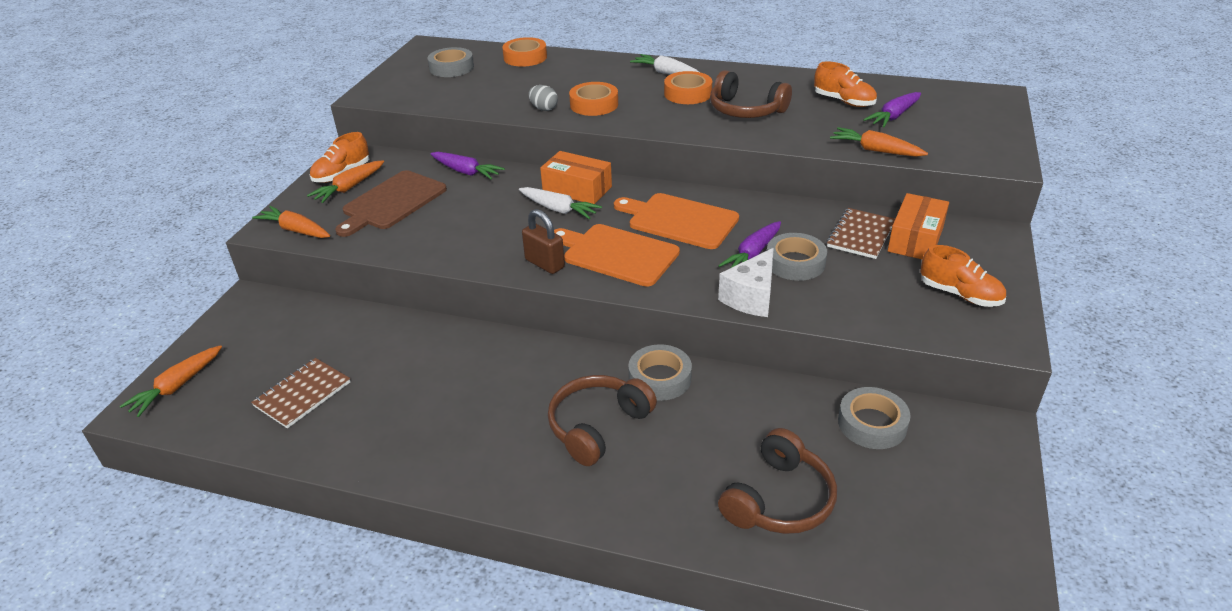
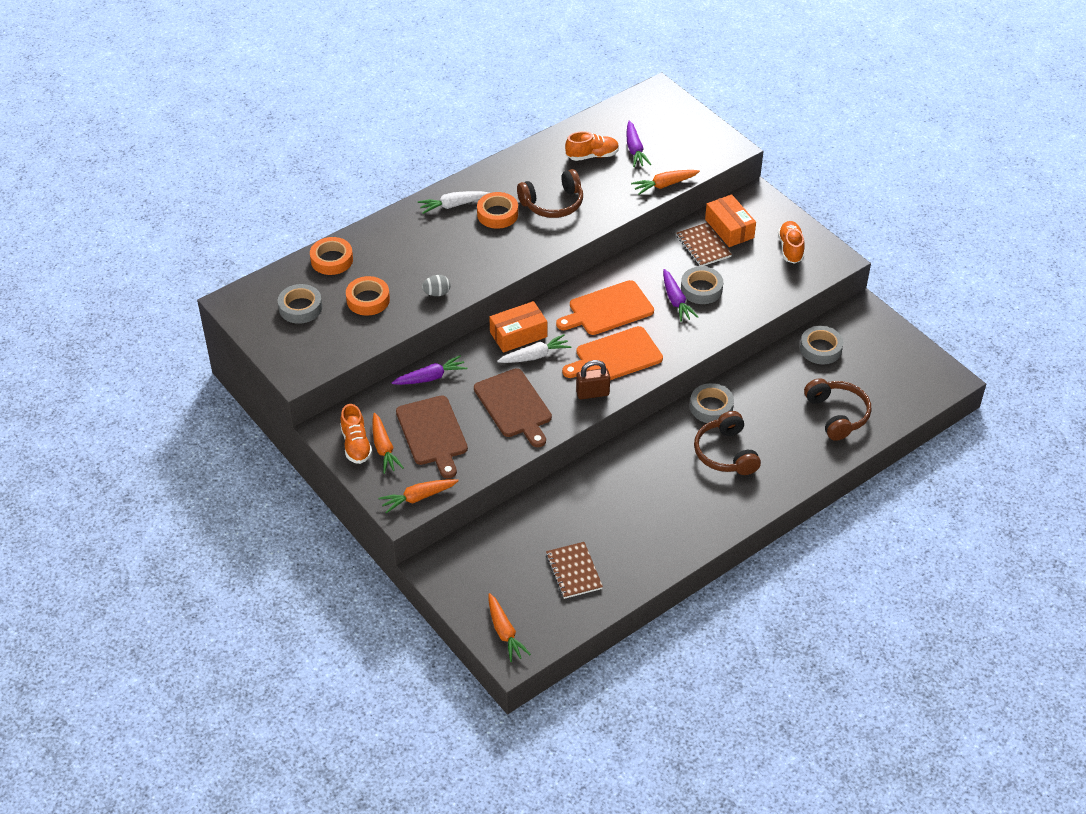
camera: 55 degrees left, 10 degrees up
(475, 227) = (514, 406): none -> brown cutting board
(594, 104) = (460, 266): orange tape -> orange tape (368, 300)
(751, 297) = (714, 326): white cheese -> none
(960, 294) = (790, 248): orange shoe -> orange shoe turned 75 degrees counterclockwise

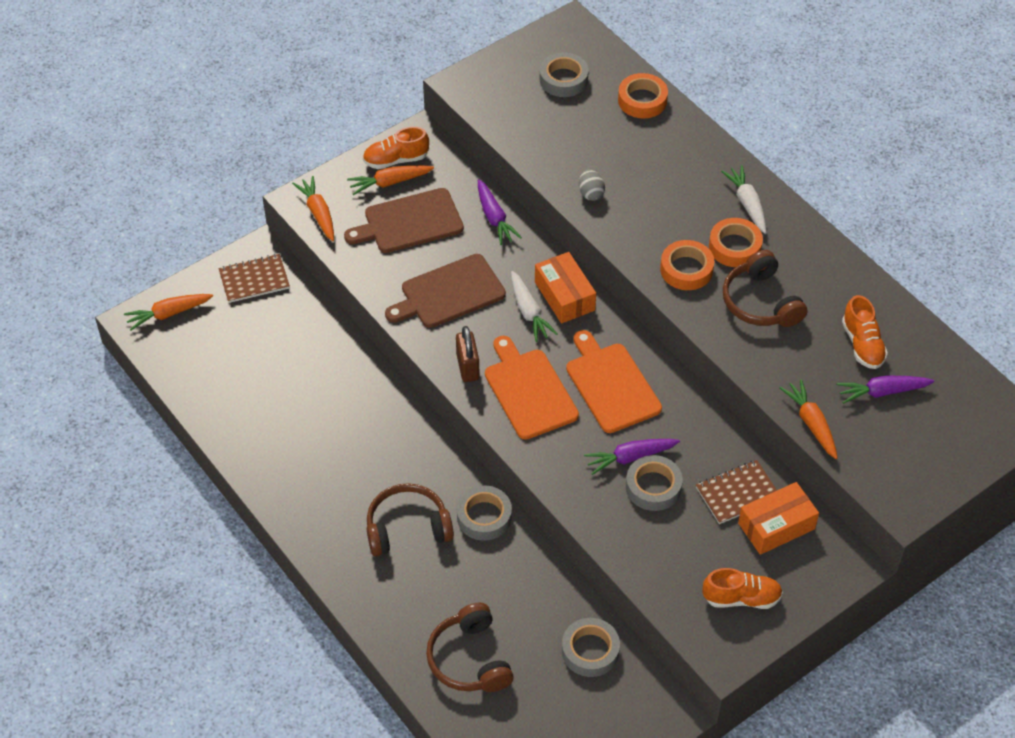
camera: 90 degrees right, 5 degrees up
(368, 300) = (578, 134): orange tape -> orange tape (686, 269)
(574, 571) = (241, 373): brown notebook -> brown notebook (254, 280)
(837, 414) = (469, 659): brown headphones -> brown headphones turned 90 degrees clockwise

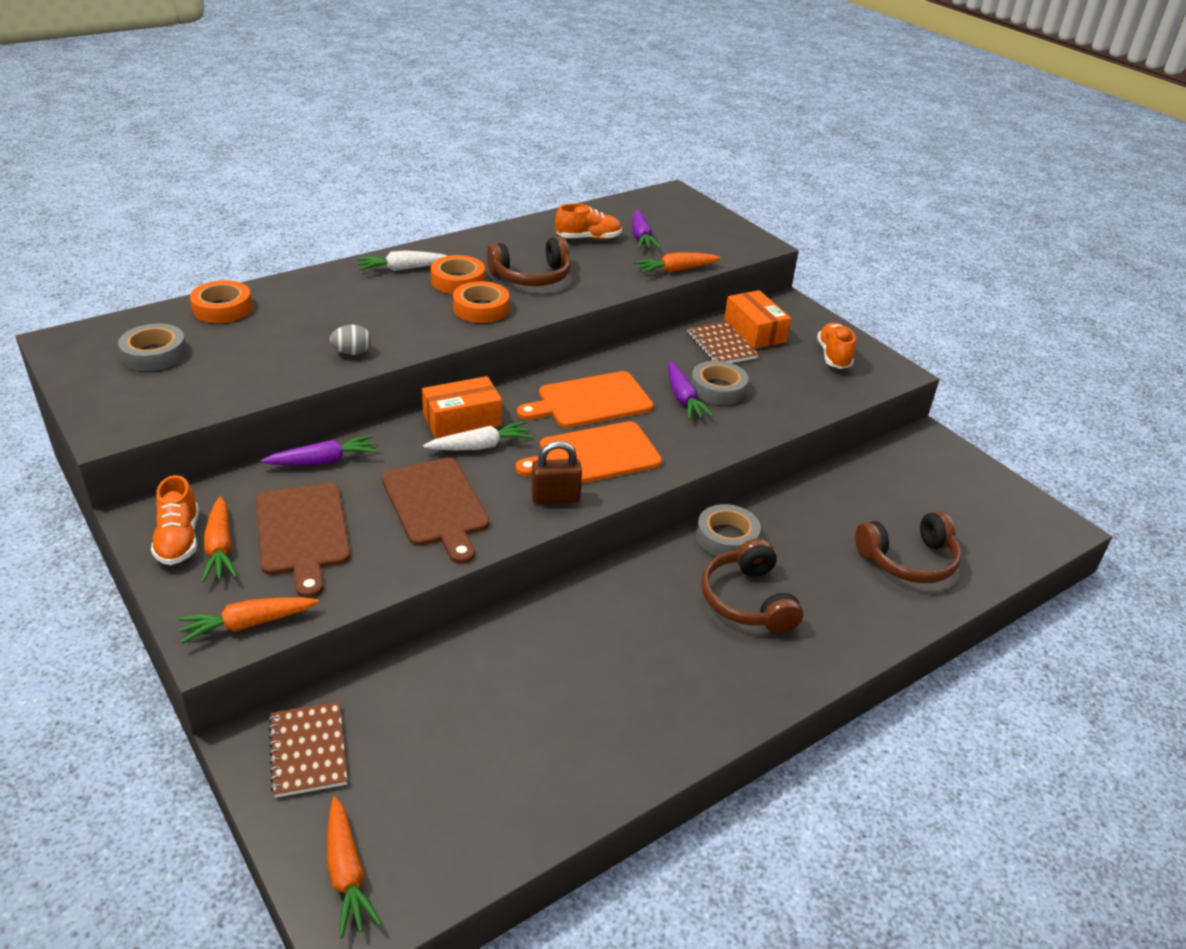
camera: 90 degrees left, 15 degrees down
(590, 651) = (876, 478): grey tape -> none

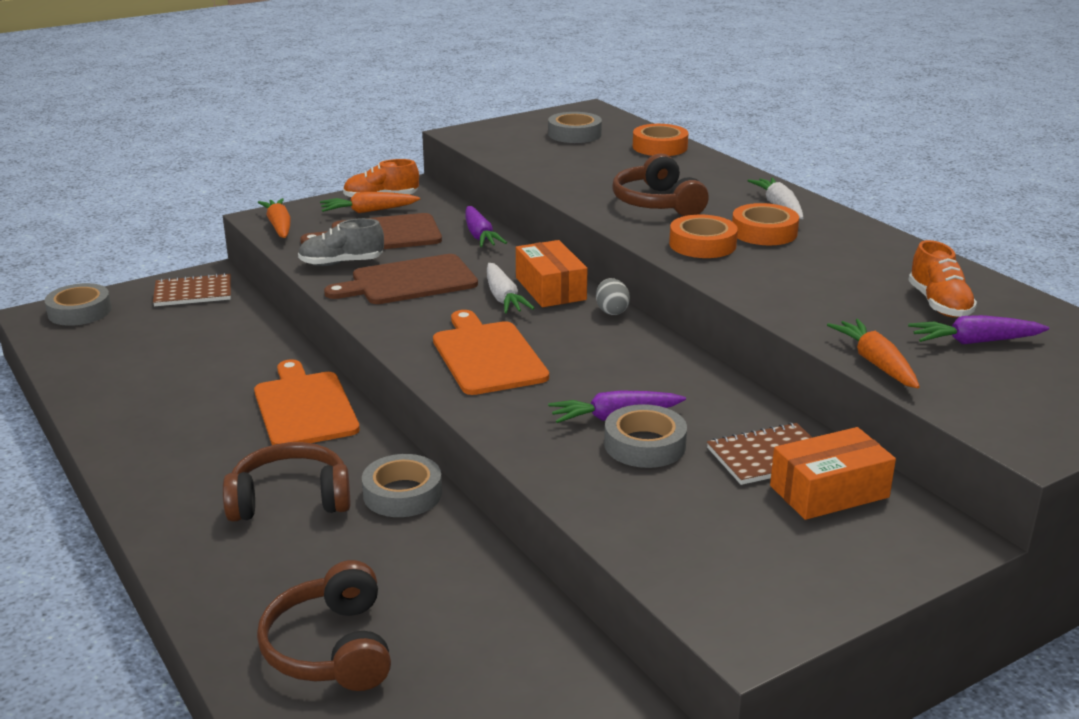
camera: 95 degrees right, 10 degrees down
(347, 873) = (79, 311): orange carrot -> grey tape
(352, 352) = (591, 195): grey egg -> grey egg (611, 311)
(380, 557) = (341, 263): none -> grey shoe
(531, 276) = (798, 269): brown headphones -> brown headphones (657, 203)
(555, 498) = (413, 334): brown padlock -> none
(590, 401) = (597, 355): orange cutting board -> orange cutting board (304, 407)
(833, 356) = (776, 566): orange shoe -> none

